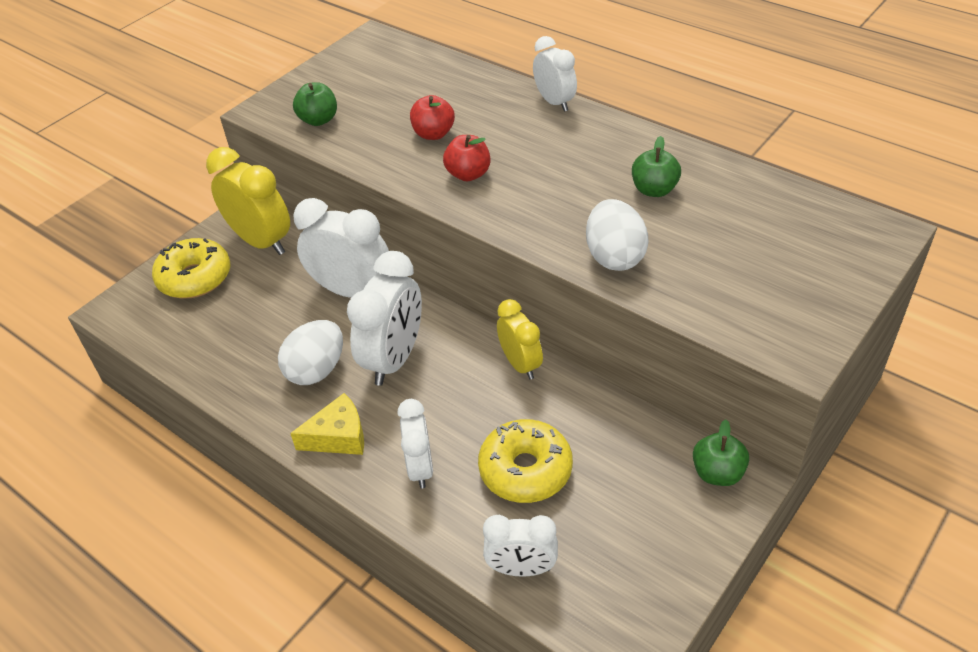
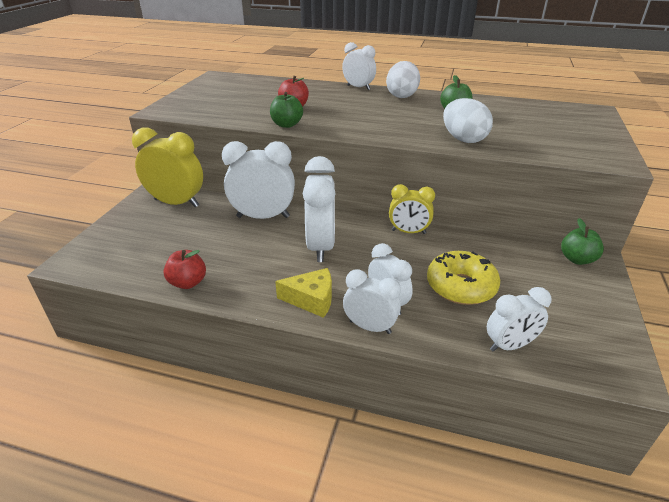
camera: 25 degrees left, 10 degrees down
(195, 278) = (133, 231): yellow donut -> none
(316, 370) = (266, 264): white egg -> white egg (402, 96)
(318, 120) = (207, 110): green apple -> green apple (287, 125)
(338, 437) = (312, 300): yellow cheese -> yellow cheese turned 45 degrees clockwise
(380, 494) = (370, 327): none -> white clock
(468, 174) = (334, 119): red apple -> red apple (188, 282)
(520, 364) = (408, 232): yellow clock -> yellow clock turned 150 degrees clockwise

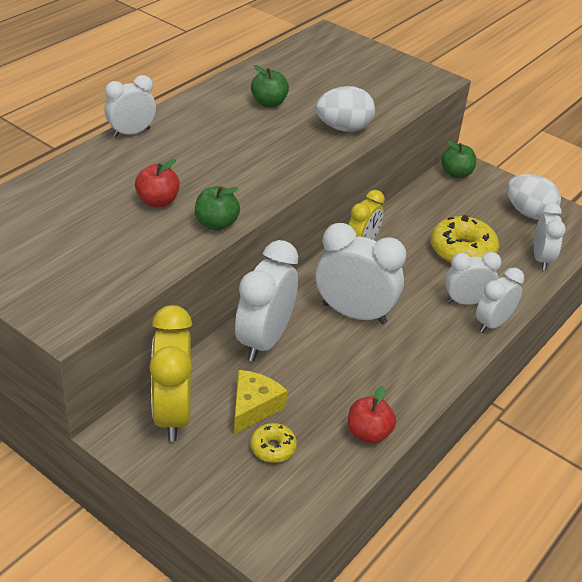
camera: 70 degrees left, 5 degrees up
(158, 244) = (273, 448): none -> yellow donut
(176, 203) = (173, 413): yellow clock -> yellow clock turned 45 degrees counterclockwise
(312, 300) = (440, 347): yellow cheese -> yellow cheese (254, 407)
(402, 96) = (190, 114): white egg -> white egg (528, 213)

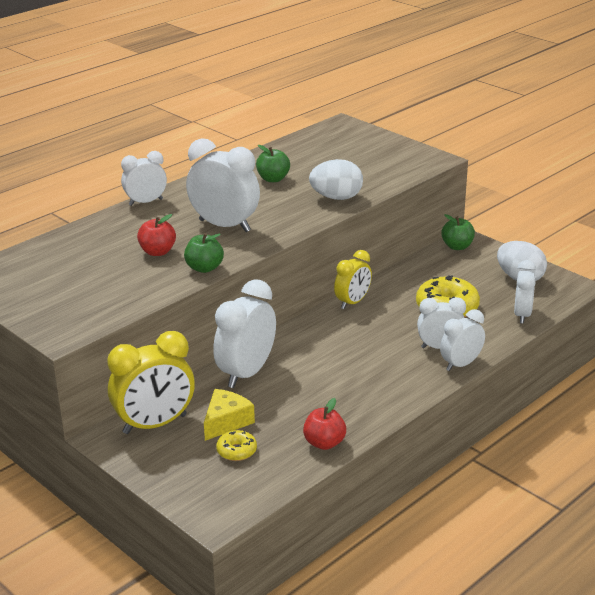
camera: 10 degrees right, 10 degrees down
(173, 413) = (155, 424): yellow clock -> yellow clock turned 120 degrees counterclockwise
(354, 313) = (332, 355): white clock -> white clock (224, 226)

